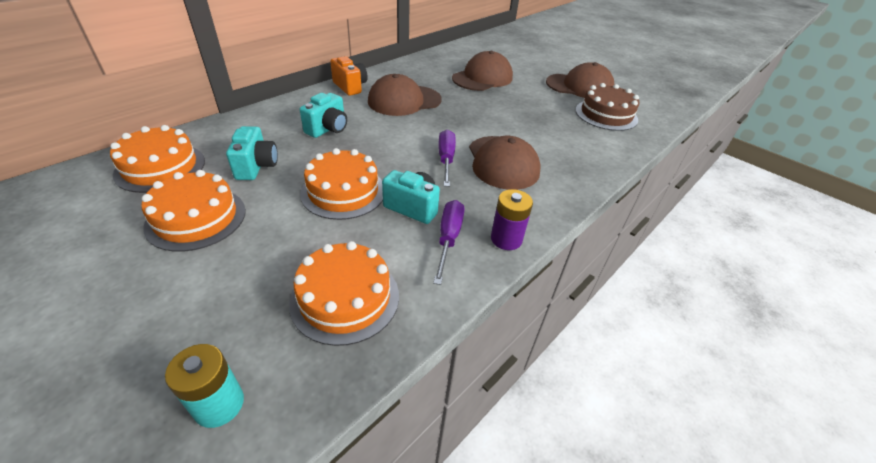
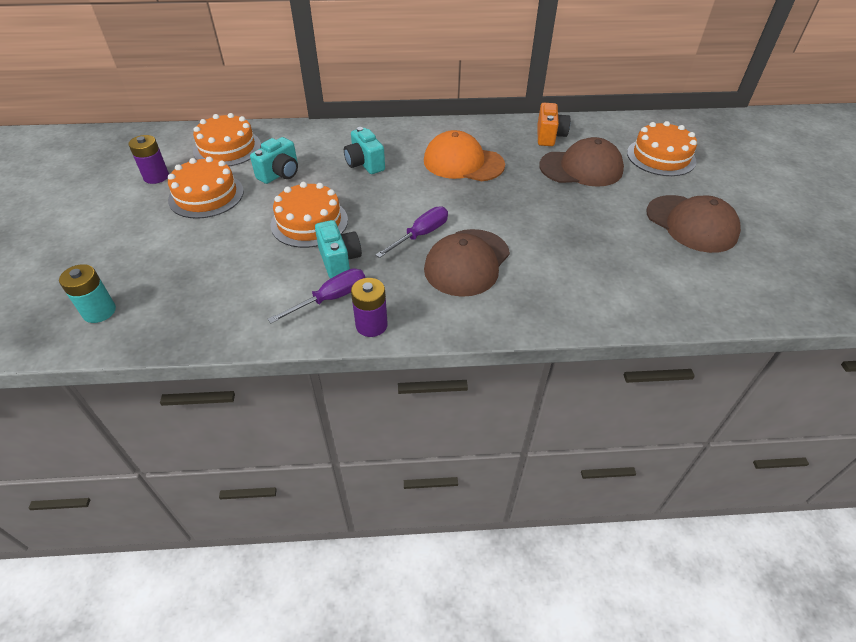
camera: 45 degrees right, 5 degrees up
(98, 229) = (156, 177): none -> purple battery
(328, 129) = (365, 164): turquoise camera -> turquoise camera turned 75 degrees clockwise
(345, 298) = (218, 296): orange cake -> orange cake (661, 157)
(350, 87) = (434, 130): orange camera -> orange camera (549, 136)
(404, 101) = (463, 163): brown cap -> orange cap
(606, 115) = (668, 270): brown cake -> none

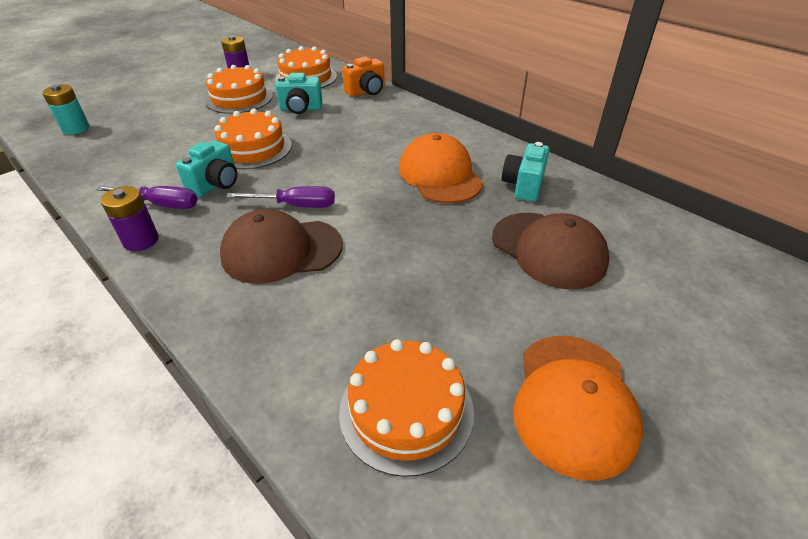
camera: 50 degrees right, 5 degrees down
(365, 164) = (364, 133): turquoise camera -> turquoise camera (523, 186)
(549, 136) = (572, 201): orange camera -> orange camera (366, 92)
(661, 157) = (682, 304): orange cake -> orange cake (406, 410)
(691, 224) = (573, 402): brown cap -> orange cap

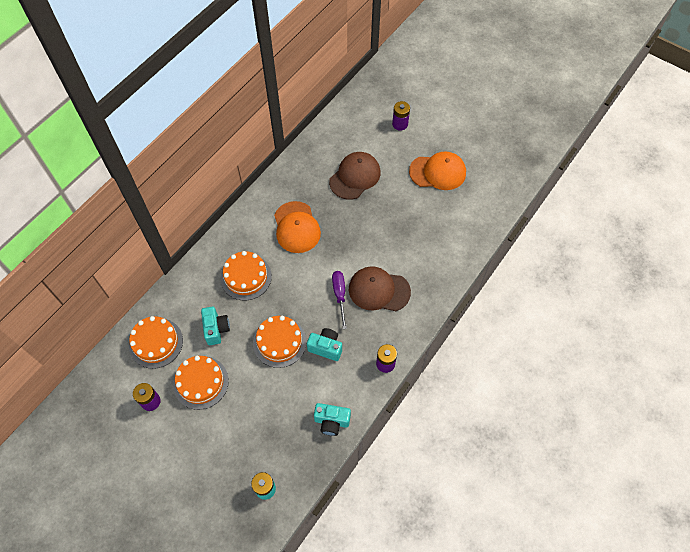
camera: 100 degrees left, 20 degrees up
(161, 204) = (351, 370): purple screwdriver -> none
(281, 250) = (379, 290): brown cap -> brown cap turned 120 degrees clockwise
(366, 92) = (182, 289): orange camera -> none
(406, 410) = (455, 222): orange cake -> orange cake (246, 277)
(440, 175) = (296, 227): orange cap -> orange cap turned 75 degrees counterclockwise
(523, 186) = (301, 186): turquoise camera -> turquoise camera (331, 422)
(726, 346) = (400, 124): none -> purple battery

